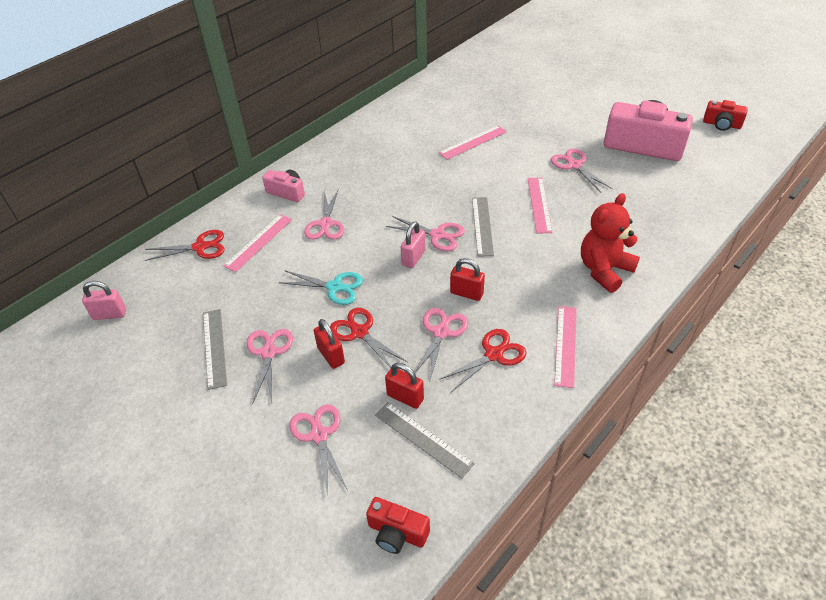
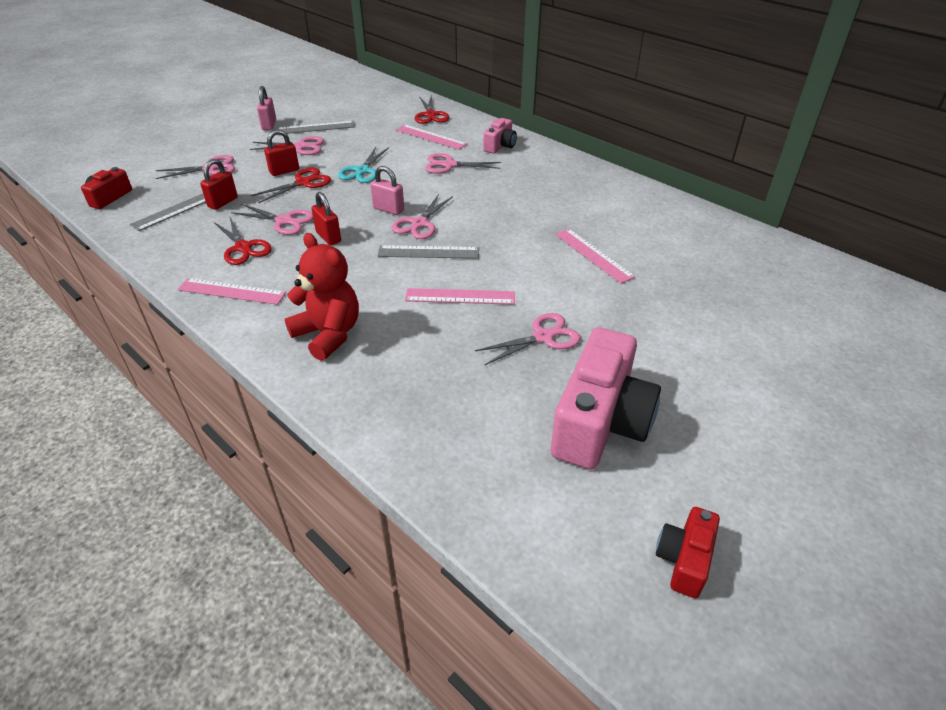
camera: 90 degrees right, 5 degrees down
(110, 314) = (366, 92): pink padlock -> pink padlock (269, 125)
(466, 293) = (328, 237): red padlock -> red padlock turned 60 degrees counterclockwise

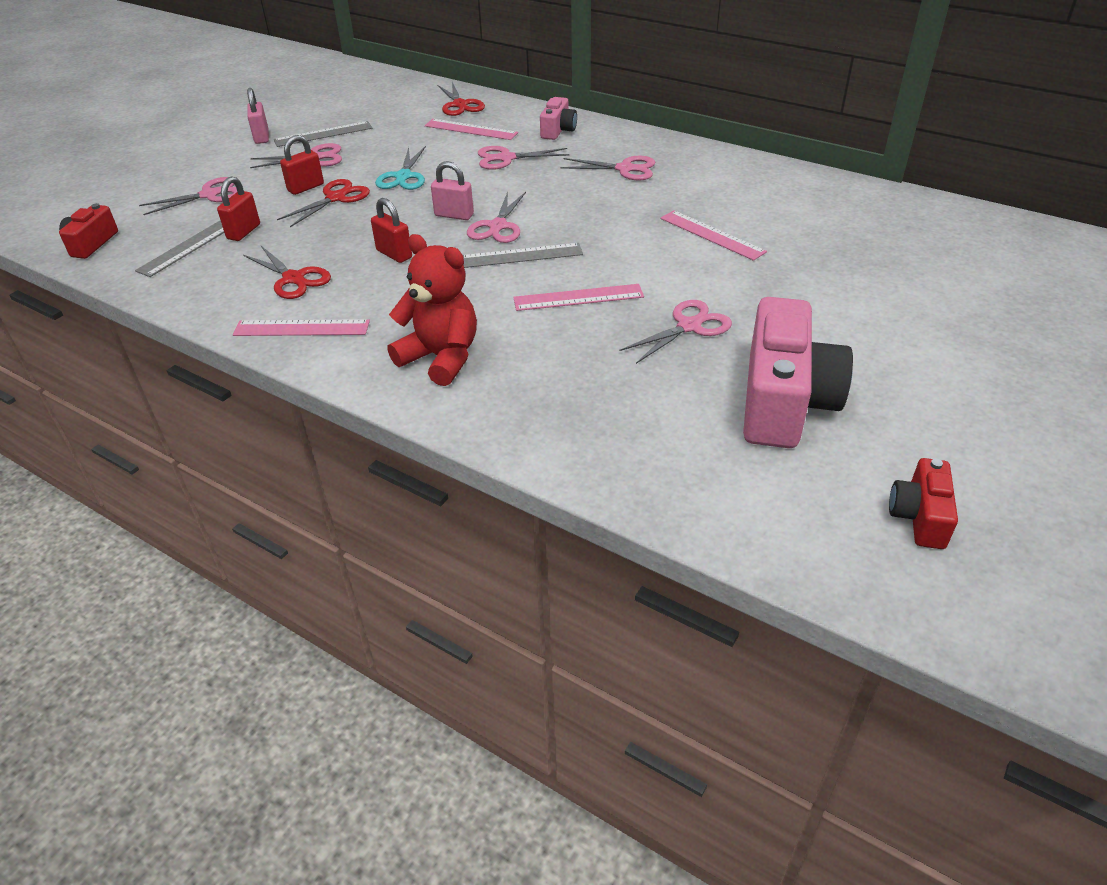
camera: 10 degrees left, 0 degrees up
(284, 221) = (332, 243): pink scissors -> pink scissors (625, 169)

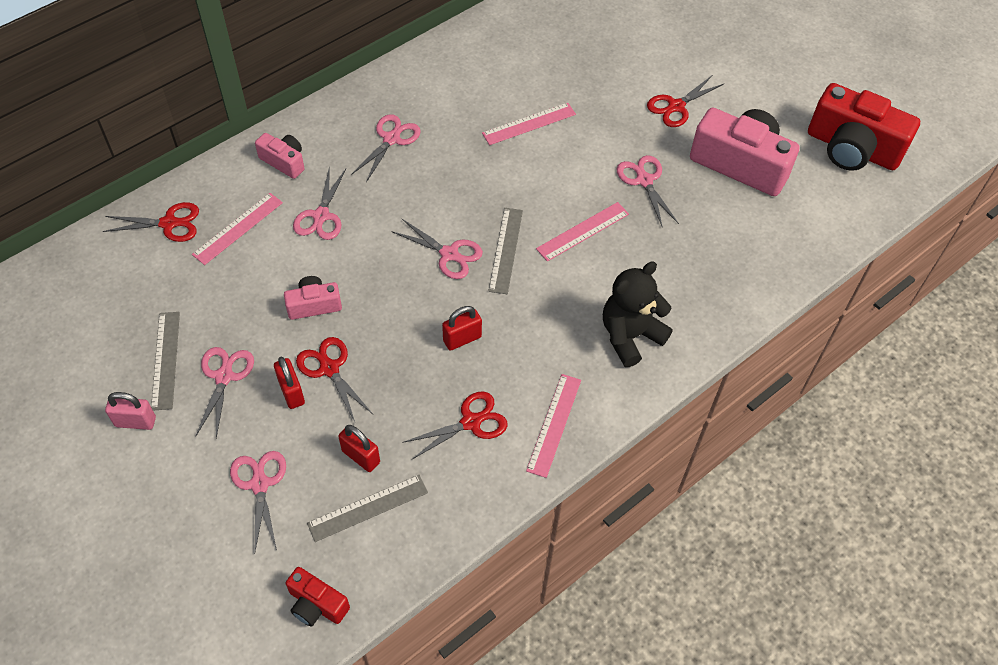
camera: 75 degrees left, 15 degrees up
(189, 246) = (368, 508): grey ruler -> grey ruler turned 75 degrees counterclockwise
(403, 177) = (314, 305): turquoise scissors -> pink camera
(441, 358) = (630, 336): red teddy bear -> black teddy bear
(454, 215) = (413, 281): pink padlock -> none
(578, 297) = (582, 231): pink ruler -> pink ruler turned 45 degrees clockwise
(838, 329) = (676, 106): none -> red scissors
(919, 517) = (852, 148): red camera -> red camera, size x2.00

